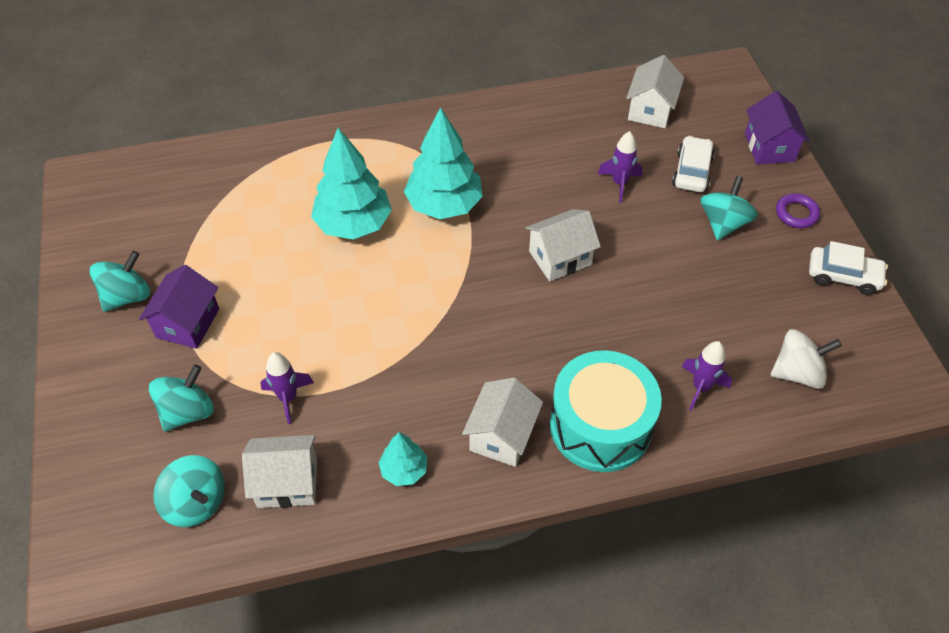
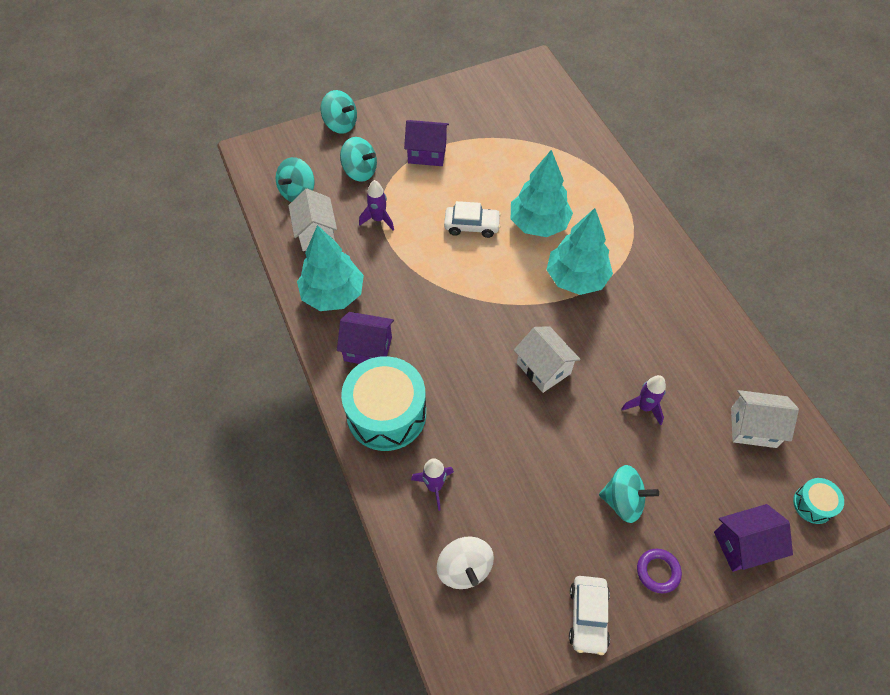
camera: 80 degrees right, 5 degrees up
(127, 296) = (441, 118): turquoise spinning top -> turquoise spinning top (340, 124)
(404, 470) = (333, 294): turquoise tree -> turquoise tree, size x1.94
(502, 435) = (368, 349): white house -> purple house
(692, 171) = (681, 470): white car -> white car (472, 226)
(730, 92) = (813, 504): none -> turquoise drum

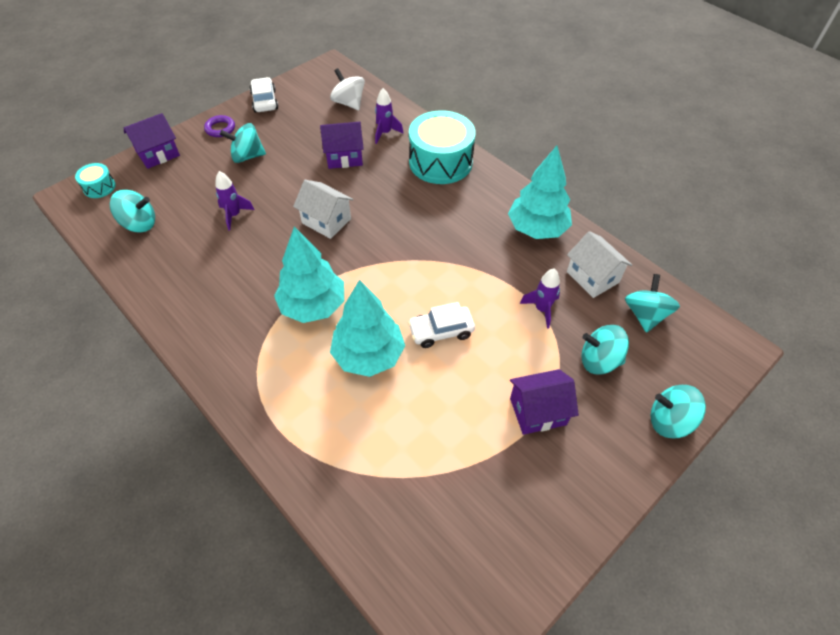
camera: 160 degrees right, 5 degrees down
(368, 349) = (480, 197): purple house -> purple house (344, 157)
(753, 427) = (139, 224): white house -> turquoise spinning top

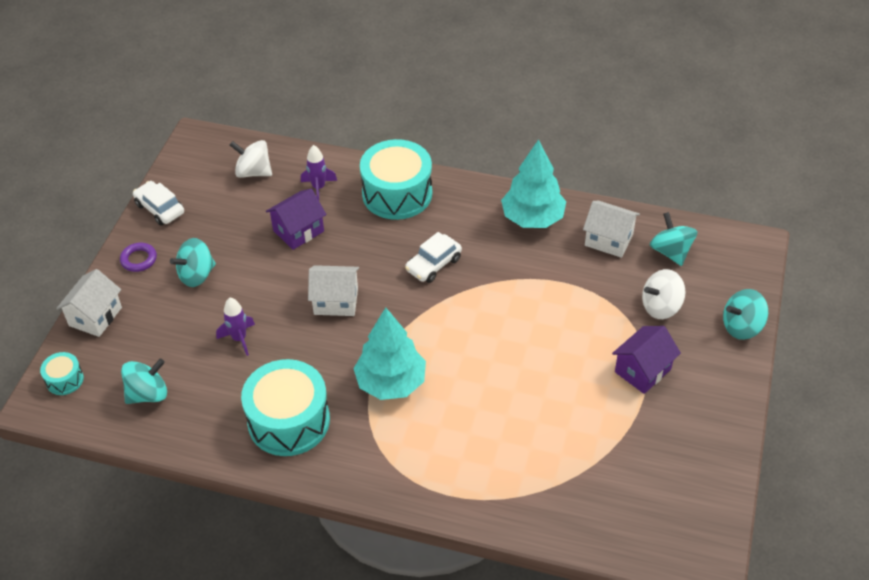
camera: 30 degrees left, 5 degrees down
(158, 154) = (95, 316): purple house -> white house
(213, 295) = (289, 421): none -> turquoise drum
(368, 355) = (475, 398): turquoise tree -> none
(441, 331) = (519, 347): white car -> white car (433, 264)
(542, 309) = (587, 288): purple rocket -> none
(599, 360) = (661, 307): turquoise spinning top -> white spinning top

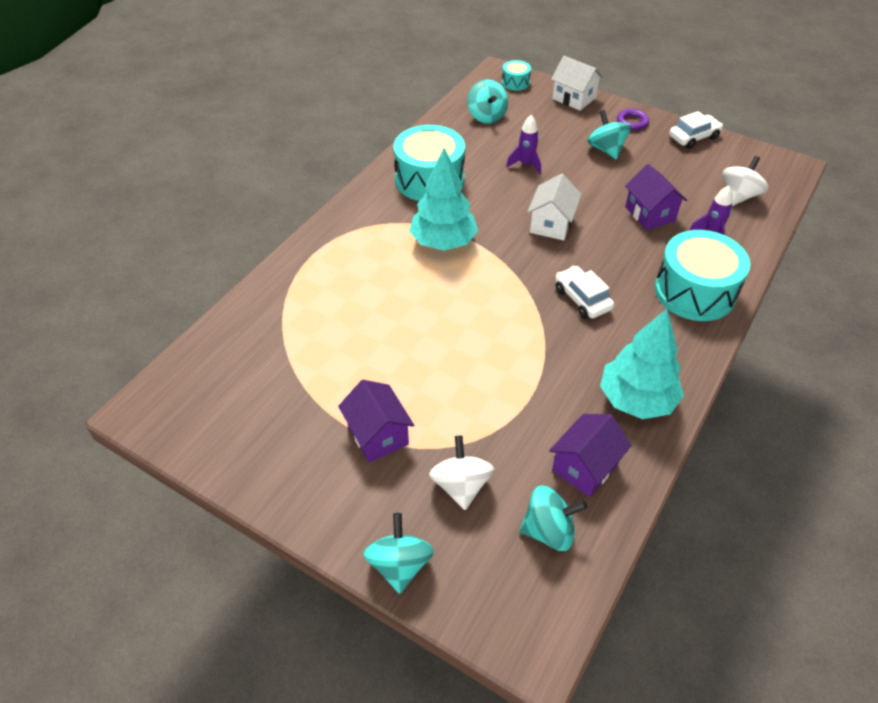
camera: 105 degrees right, 0 degrees up
(608, 240) = (585, 467): white house -> purple house

